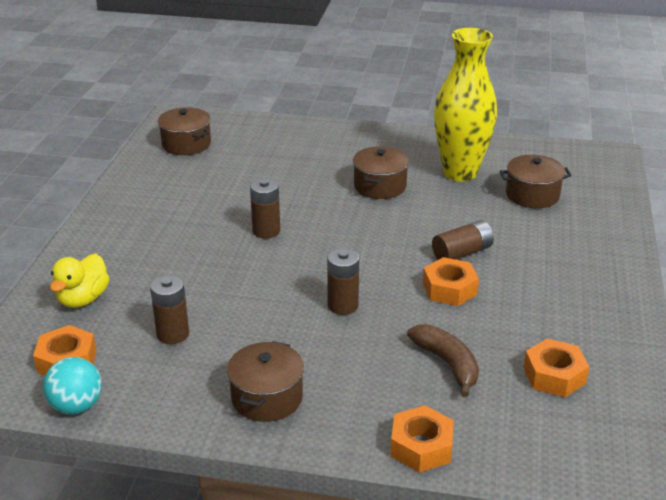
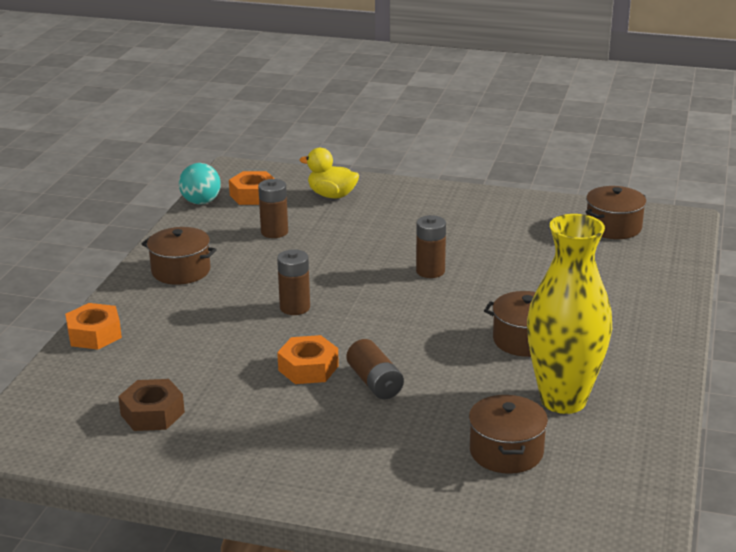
camera: 95 degrees right, 5 degrees down
(447, 364) = (191, 356): brown banana -> none
(554, 375) = (152, 413): orange nut -> brown nut

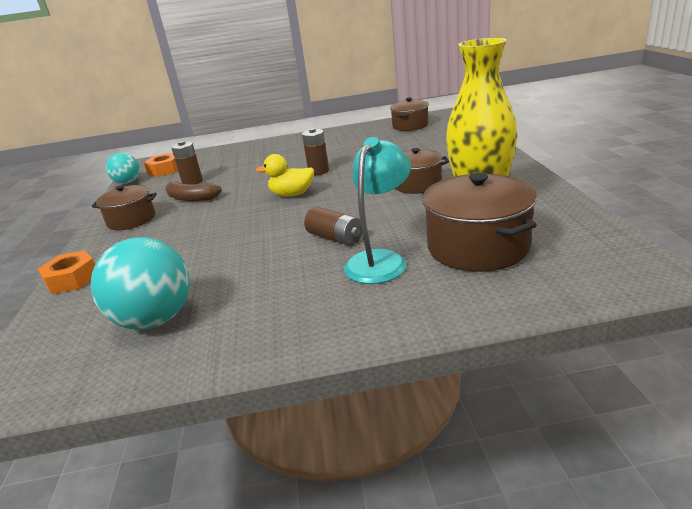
camera: 20 degrees left, 0 degrees up
(152, 413) = (155, 319): brown nut -> turquoise ball
(260, 260) = (191, 198): none -> brown banana
(295, 307) = (236, 215): brown battery -> none
(308, 368) = (275, 245): orange nut -> none
(332, 195) = (221, 157): yellow duck -> yellow duck (292, 194)
(398, 429) = (381, 260): none -> turquoise lamp
(506, 452) = (477, 247): brown pot -> brown pot, size x1.58

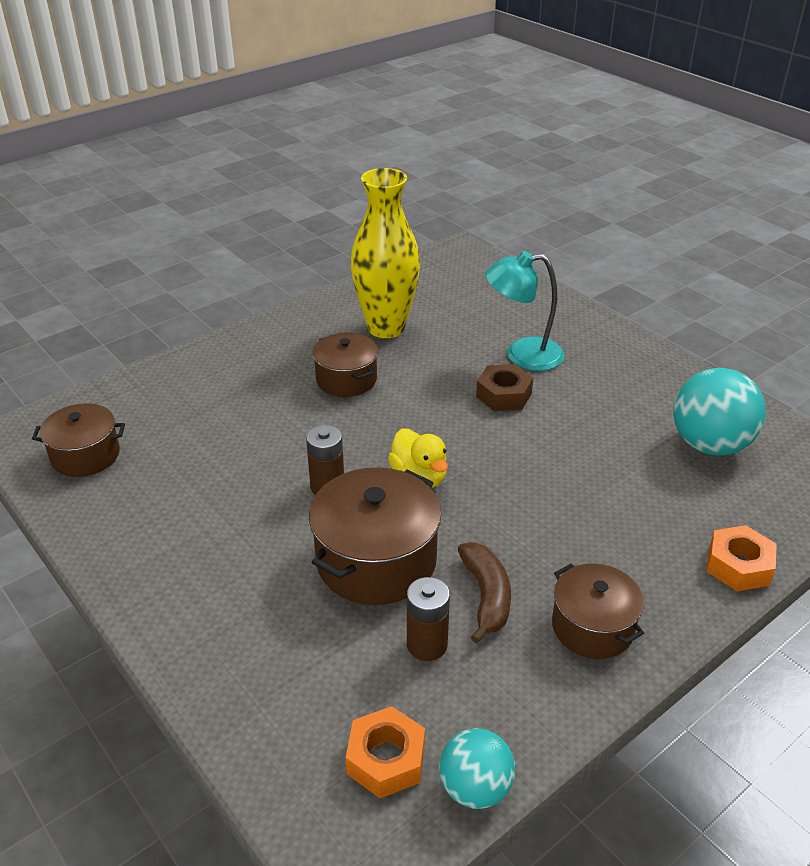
camera: 125 degrees left, 10 degrees up
(335, 238) = (503, 395): brown battery -> brown nut
(477, 247) = (466, 314): brown pot -> brown pot (376, 560)

